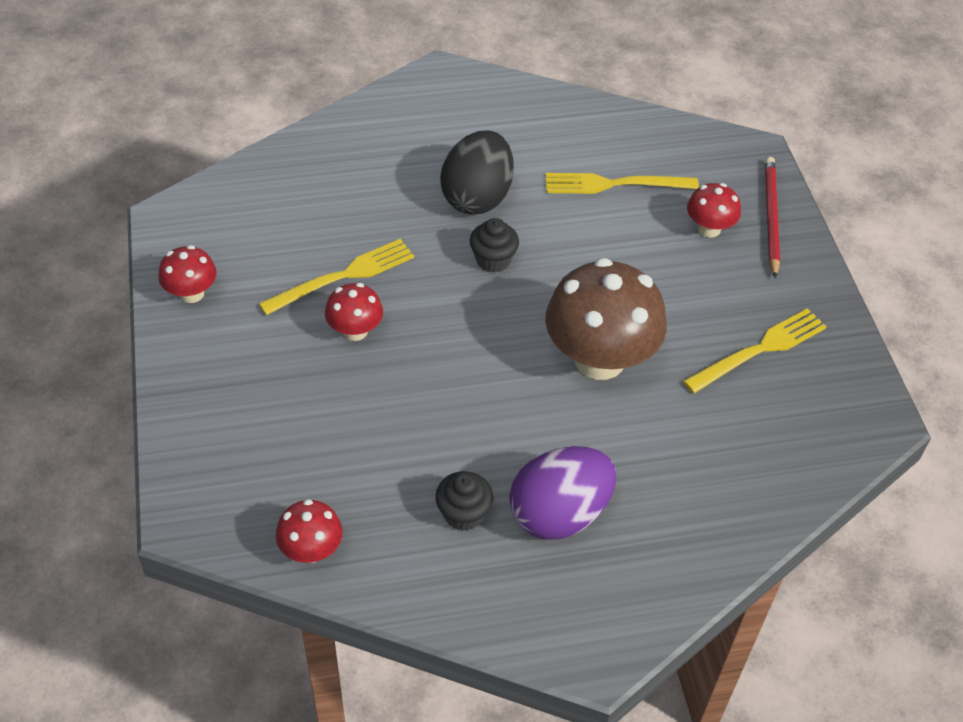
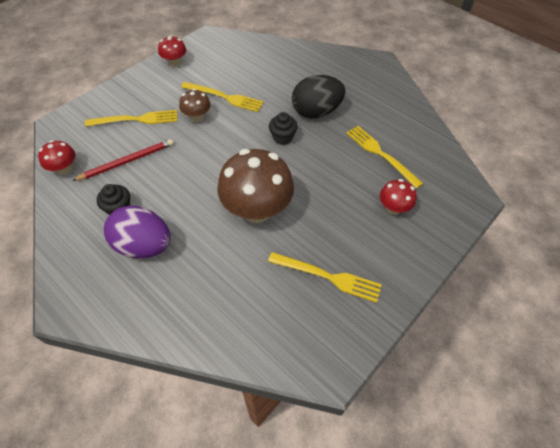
camera: 55 degrees right, 5 degrees up
(284, 407) = (136, 119): none -> yellow fork
(355, 331) = (197, 117): red mushroom -> brown mushroom
(771, 217) = (433, 231): red pencil -> red pencil (127, 161)

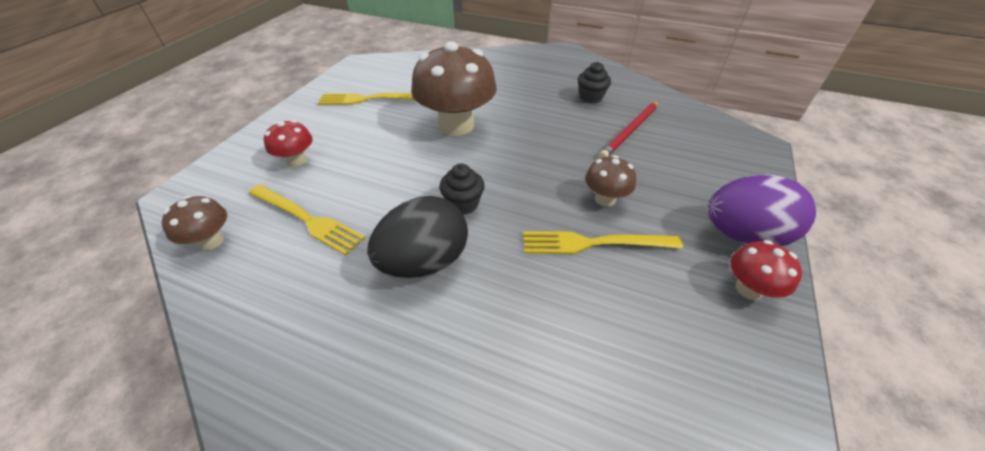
camera: 160 degrees right, 10 degrees down
(64, 169) = (682, 111): red mushroom -> none
(136, 119) = (679, 174): yellow fork -> none
(144, 245) = (542, 83): purple egg -> purple egg (743, 235)
(437, 155) = (211, 241): none -> brown mushroom

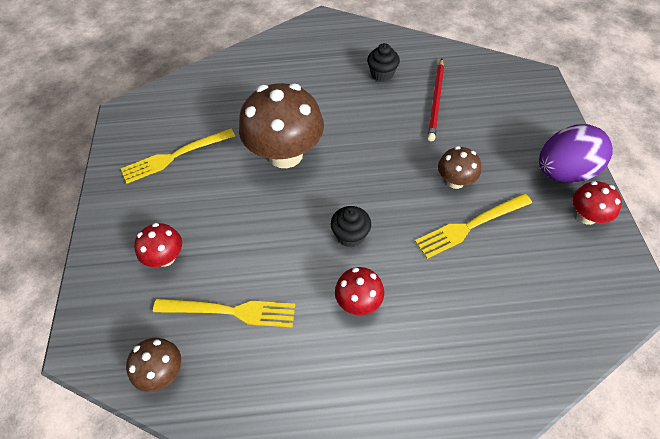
camera: 25 degrees left, 10 degrees up
(424, 262) = (358, 302): black egg -> red mushroom

